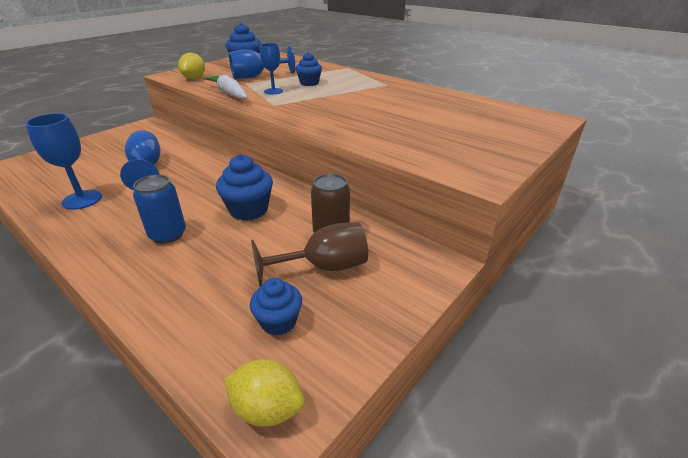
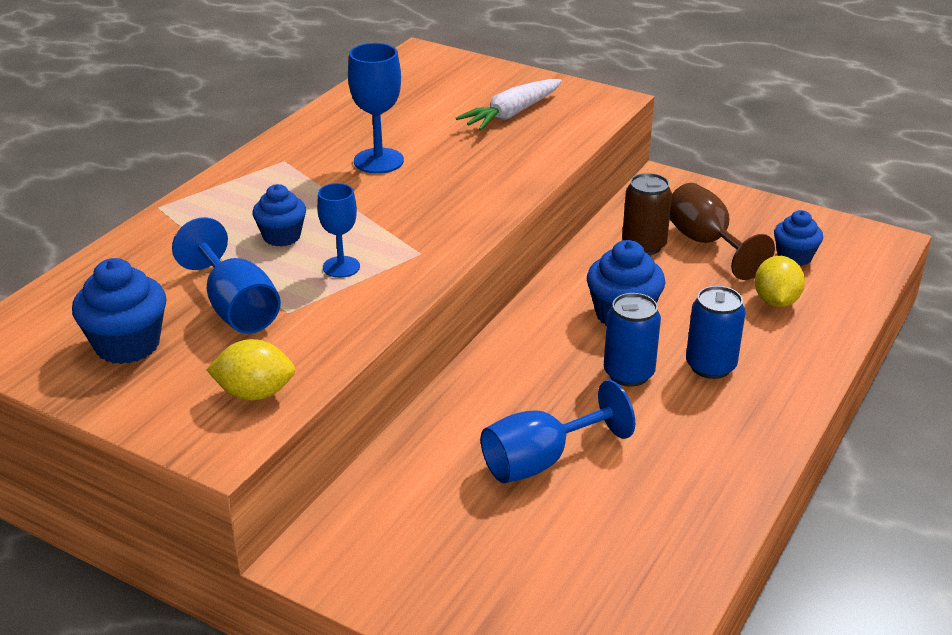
camera: 100 degrees left, 0 degrees up
(82, 199) = (671, 493): blue goblet -> blue goblet (378, 161)
(188, 202) = (628, 373): none -> blue can
(229, 93) = (365, 314): white carrot -> white carrot (512, 114)
(267, 408) = (876, 247): yellow lemon -> yellow lemon (776, 301)

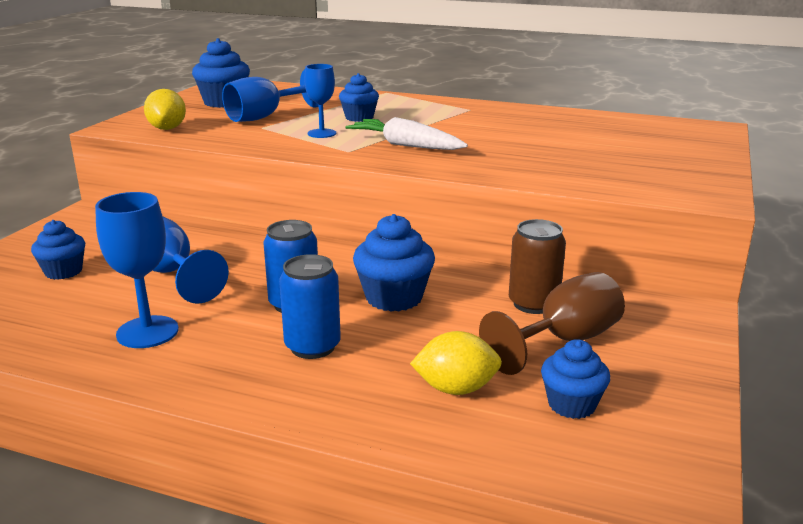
camera: 80 degrees right, 10 degrees down
(378, 161) = (490, 130): blue goblet -> blue goblet (147, 332)
(512, 114) = (624, 162): white carrot -> white carrot (406, 145)
(516, 554) = (63, 271): none -> blue cupcake

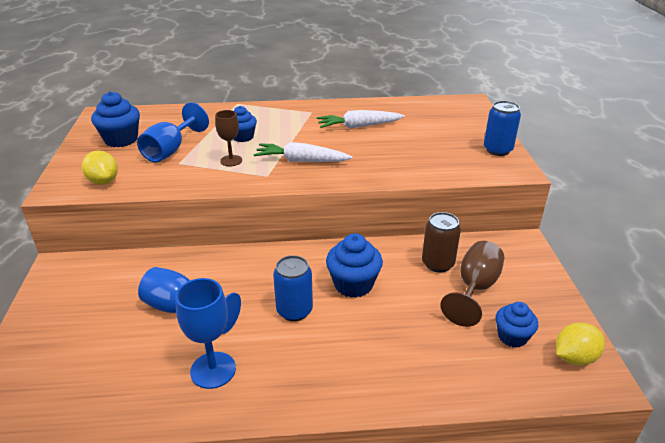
camera: 25 degrees left, 10 degrees up
(63, 271) = (94, 333): blue cupcake -> none
(312, 347) = (335, 344): blue can -> blue can (497, 150)
(322, 133) = (231, 161): blue goblet -> brown goblet
(456, 389) = (445, 348): yellow lemon -> yellow lemon (574, 357)
(518, 128) = (359, 126): none -> white carrot

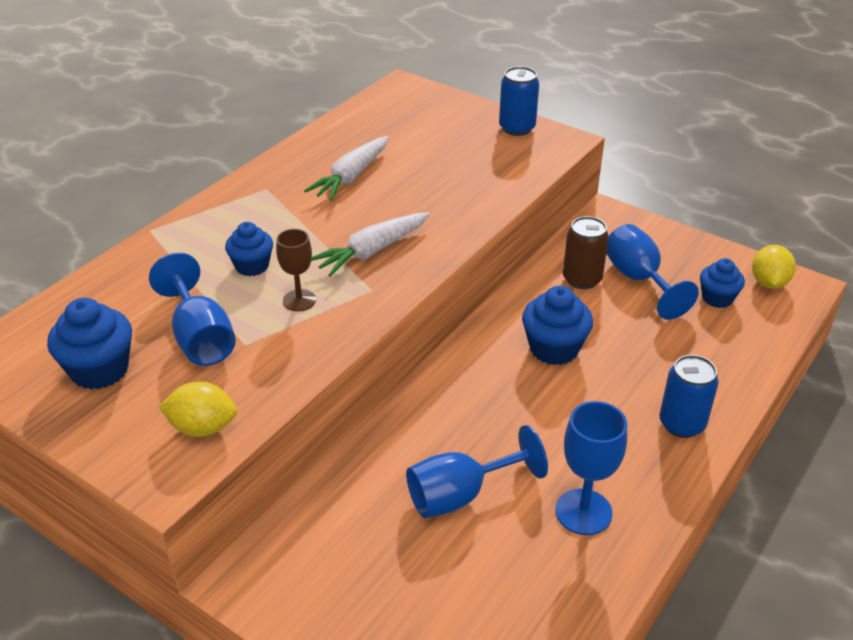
camera: 50 degrees left, 5 degrees up
(294, 311) = (551, 410): blue can -> blue can (682, 424)
(475, 288) = (638, 279): brown goblet -> blue goblet

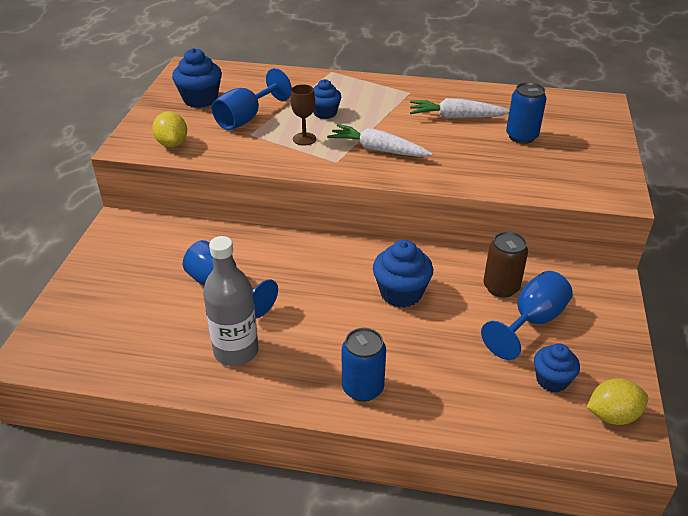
camera: 65 degrees right, 0 degrees up
(517, 128) = (608, 168): blue can -> blue can (521, 136)
(583, 512) = (236, 351): blue goblet -> grey bottle

